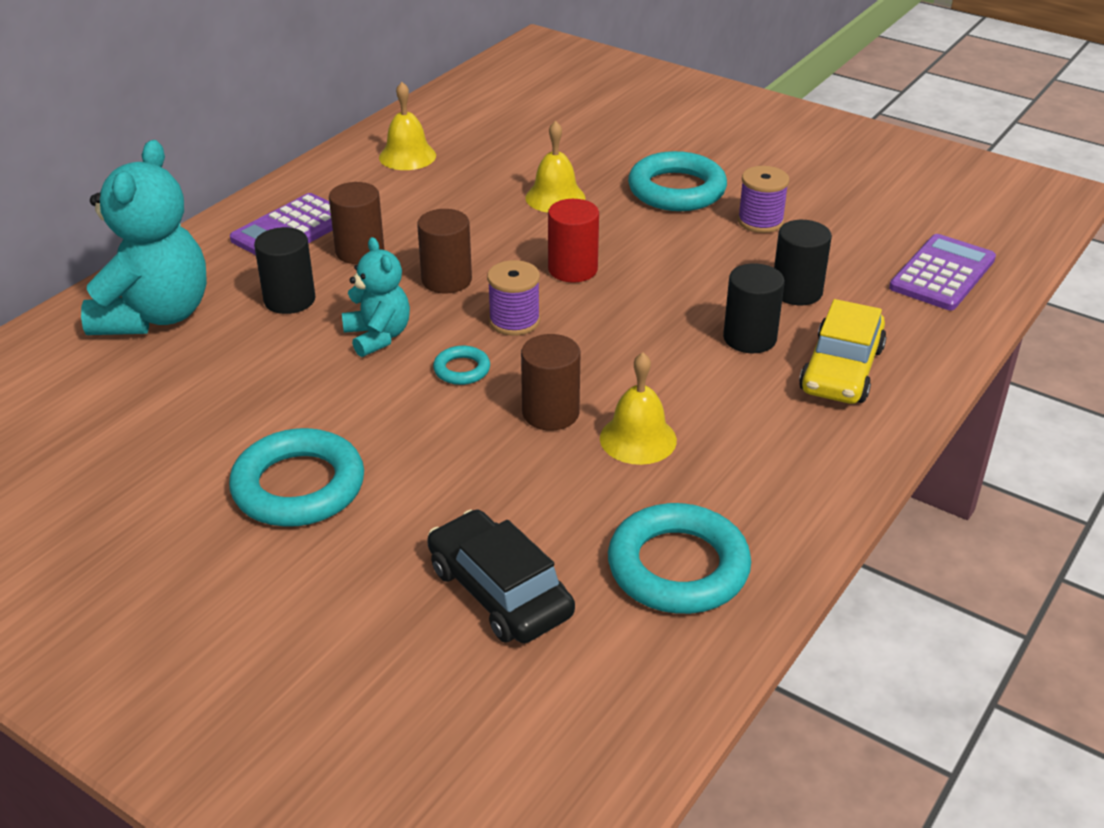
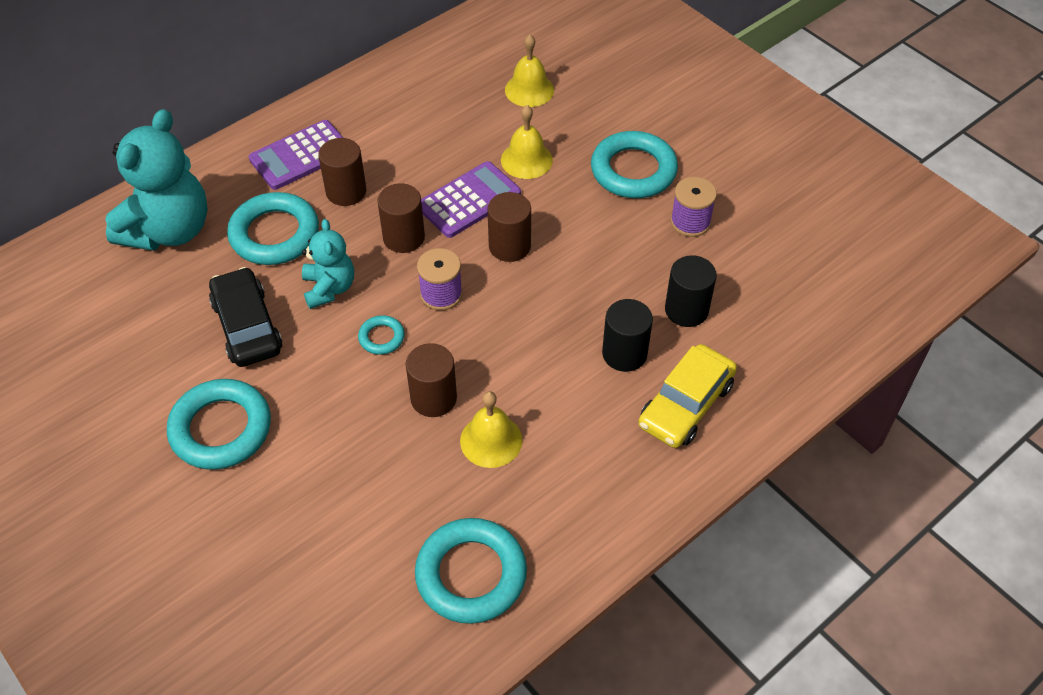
camera: 15 degrees right, 15 degrees up
(289, 300) = (274, 234): black cylinder -> turquoise ring
(407, 156) = (421, 87): yellow bell -> yellow bell (529, 90)
(499, 591) = (331, 564): black car -> black car (247, 326)
(572, 269) = (509, 246): red cylinder -> brown cylinder
(942, 273) = (822, 315): purple calculator -> purple calculator (469, 200)

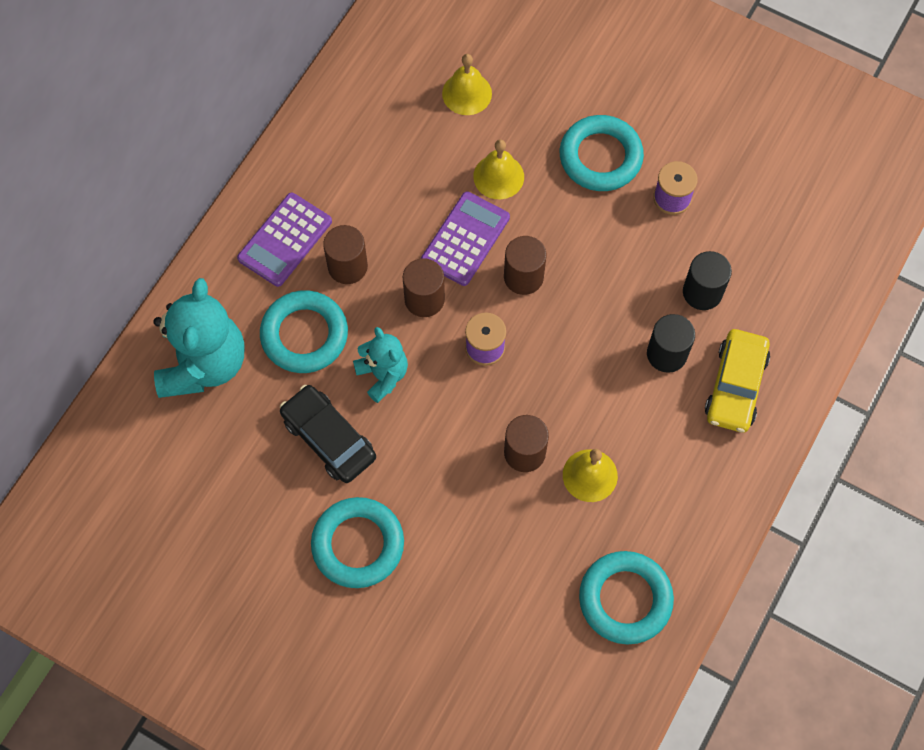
camera: 20 degrees left, 15 degrees up
(381, 337) = (453, 409): turquoise ring -> none

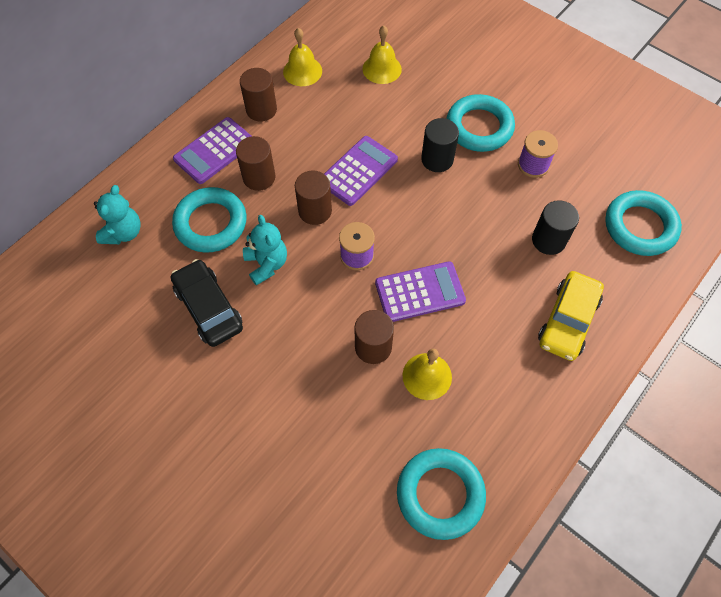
camera: 10 degrees right, 5 degrees down
(203, 363) = (123, 232): turquoise teddy bear -> turquoise teddy bear, size x0.56
(358, 544) = (210, 402): turquoise ring -> turquoise ring (640, 226)
(498, 176) = (394, 129): yellow bell -> yellow bell (302, 71)
(523, 277) = (400, 206): brown cylinder -> brown cylinder (261, 109)
(565, 379) = (419, 292): none -> purple calculator
(666, 354) = (511, 285): black cylinder -> black cylinder (437, 159)

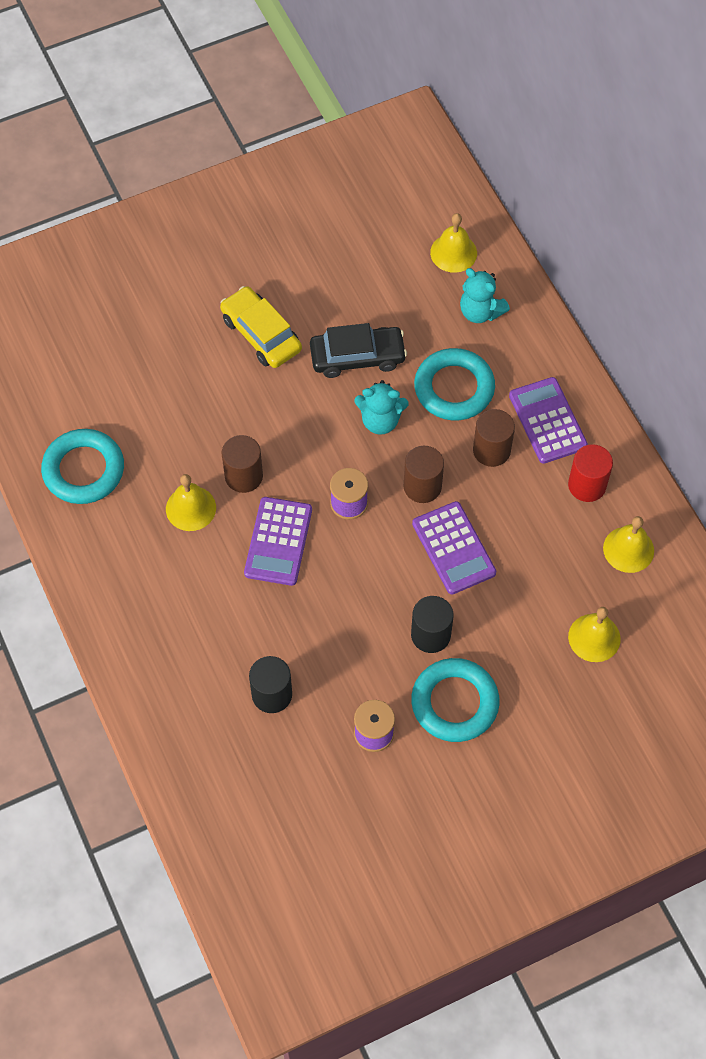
camera: 115 degrees right, 0 degrees up
(64, 276) = (453, 252): none -> yellow bell
(261, 109) = (587, 485): brown cylinder -> red cylinder
(568, 320) = (175, 661): yellow car -> yellow car (261, 334)
(640, 226) = (239, 800): turquoise ring -> none

